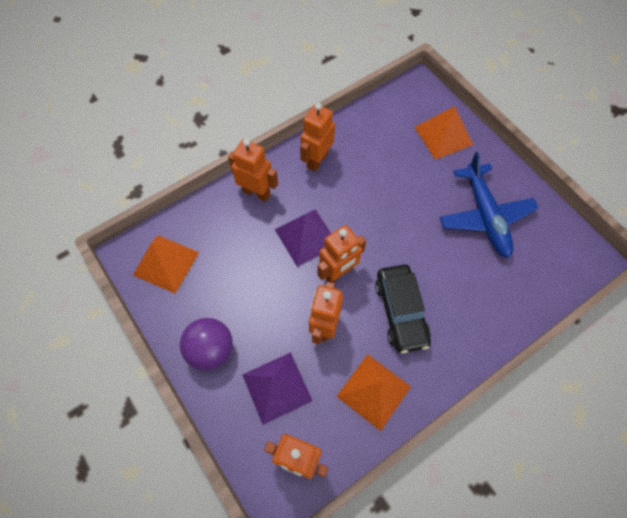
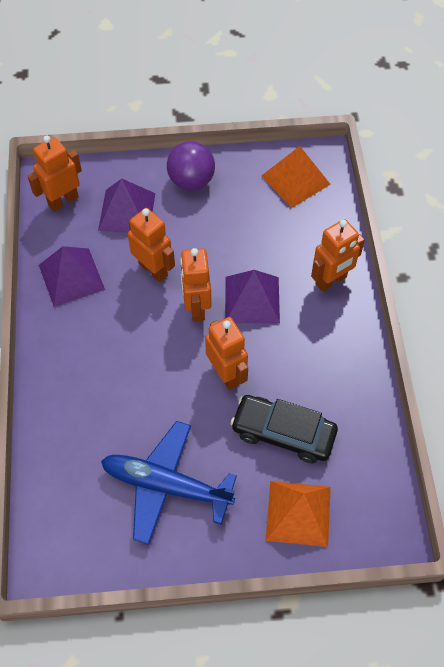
camera: 120 degrees right, 5 degrees down
(317, 160) = (340, 355): orange robot -> orange robot (226, 374)
(373, 391) = (71, 277): orange pyramid -> purple pyramid
(400, 312) = (122, 337): black car -> black car (283, 433)

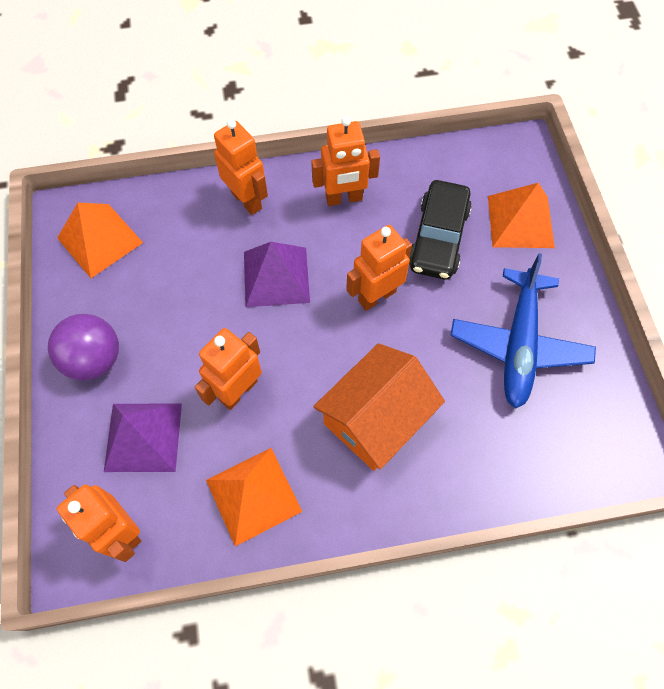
camera: 95 degrees left, 5 degrees up
(71, 277) = (253, 495): purple pyramid -> orange pyramid
(115, 362) = (376, 419): none -> orange house
(196, 307) = (291, 335): orange robot -> orange robot (344, 198)

